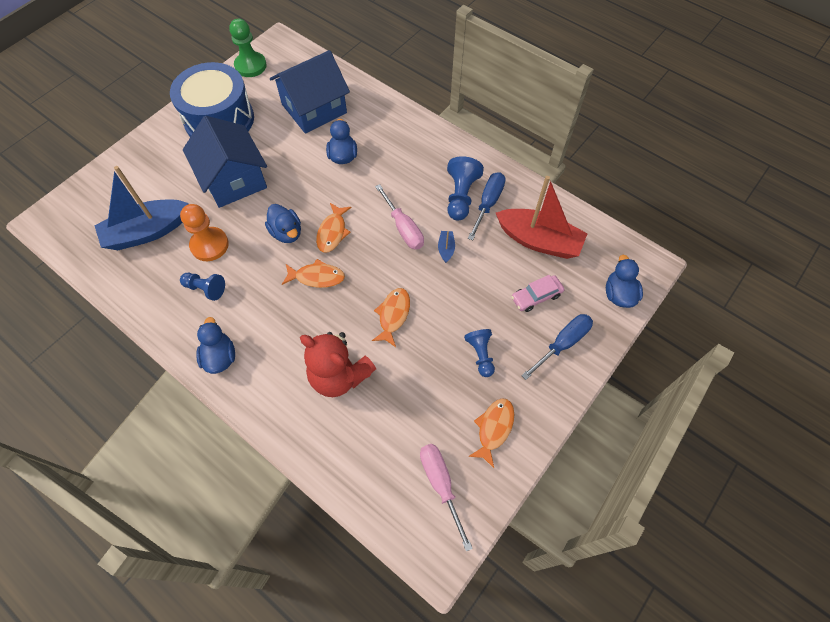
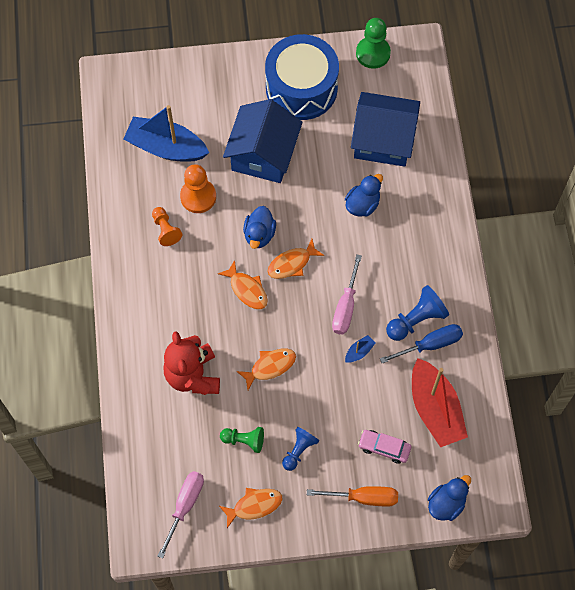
camera: 45 degrees right, 5 degrees up
(205, 289) = (166, 230): blue pawn -> orange pawn
(220, 357) = (131, 290): blue duck -> none
(432, 386) = (244, 440): none -> green pawn
(562, 344) = (363, 497): blue screwdriver -> orange screwdriver

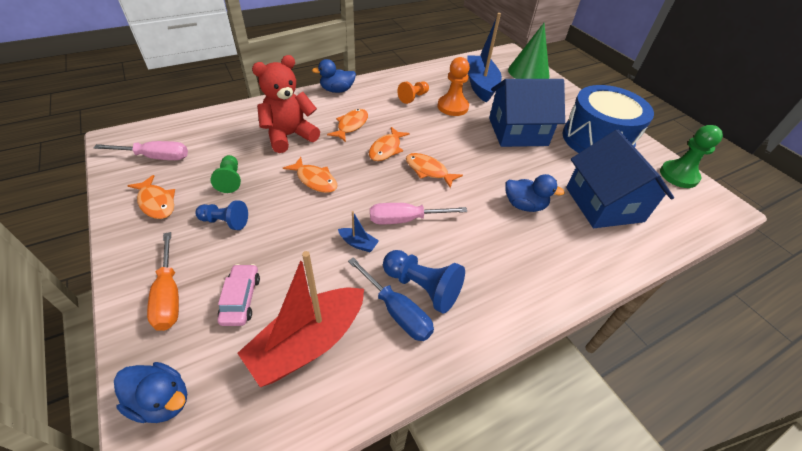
camera: 65 degrees right, 20 degrees down
(158, 81) = (528, 72): none -> green cone
(196, 311) = (351, 125): none -> orange fish
(259, 234) = (443, 145): blue duck -> blue duck (337, 90)

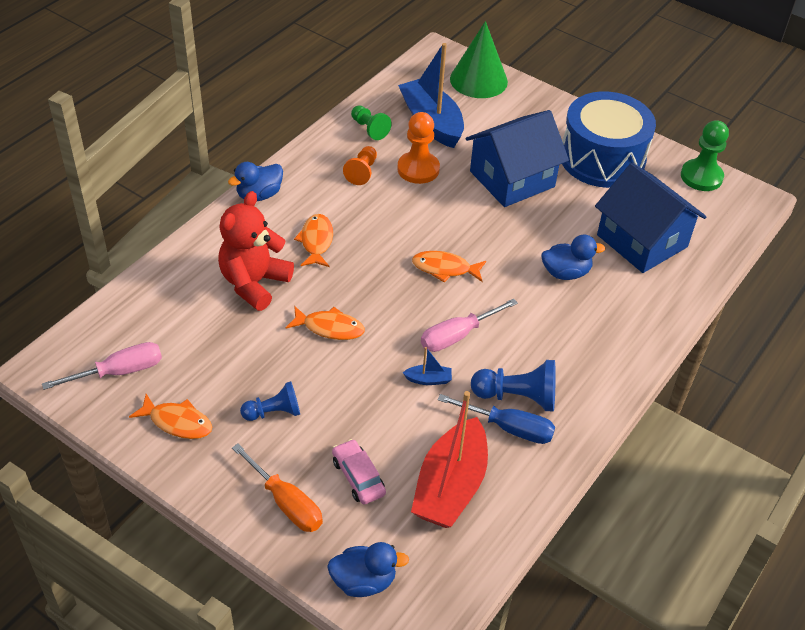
camera: 25 degrees left, 0 degrees up
(230, 180) = (235, 364): green pawn -> green pawn (369, 129)
(386, 149) = (380, 258): orange fish -> none

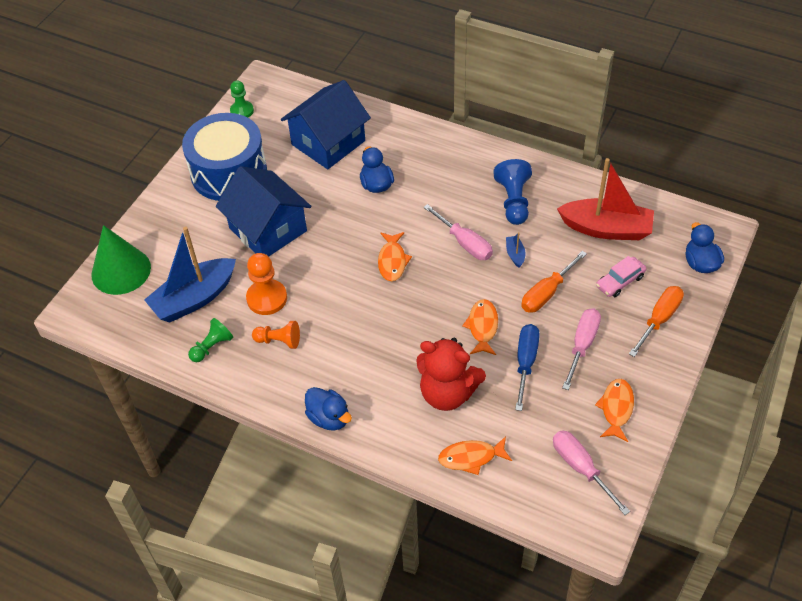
camera: 95 degrees left, 5 degrees up
(274, 412) = (582, 345): blue pawn -> pink screwdriver
(316, 241) = (382, 358): orange fish -> orange fish (471, 457)
(361, 397) = (547, 293): none -> orange screwdriver
(508, 428) = (543, 203): blue screwdriver -> blue screwdriver (525, 363)
(701, 177) = (242, 111): green pawn -> green pawn, size x0.67

